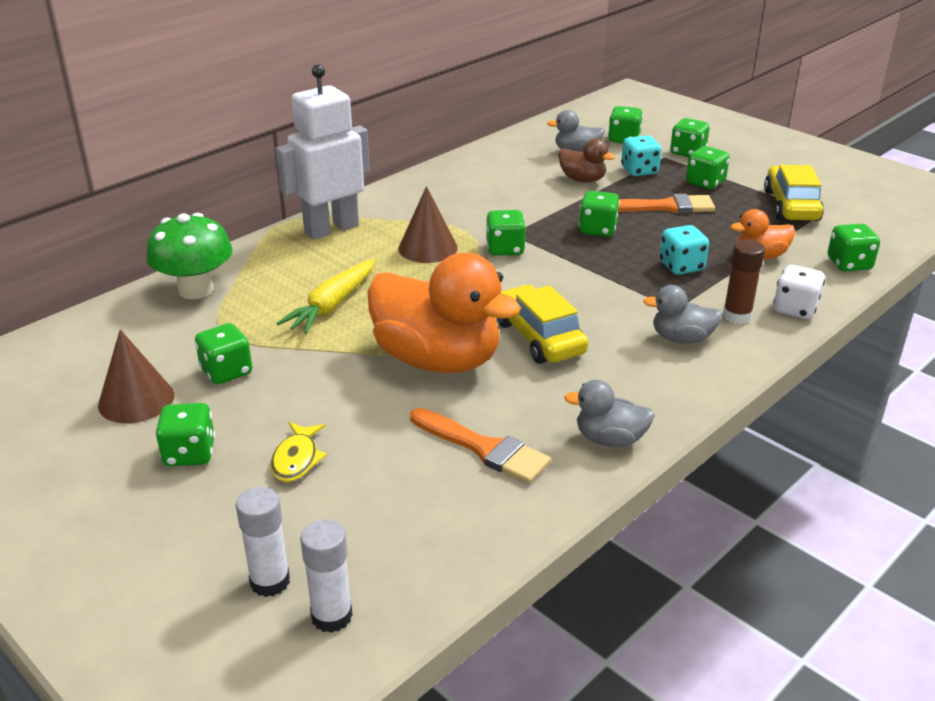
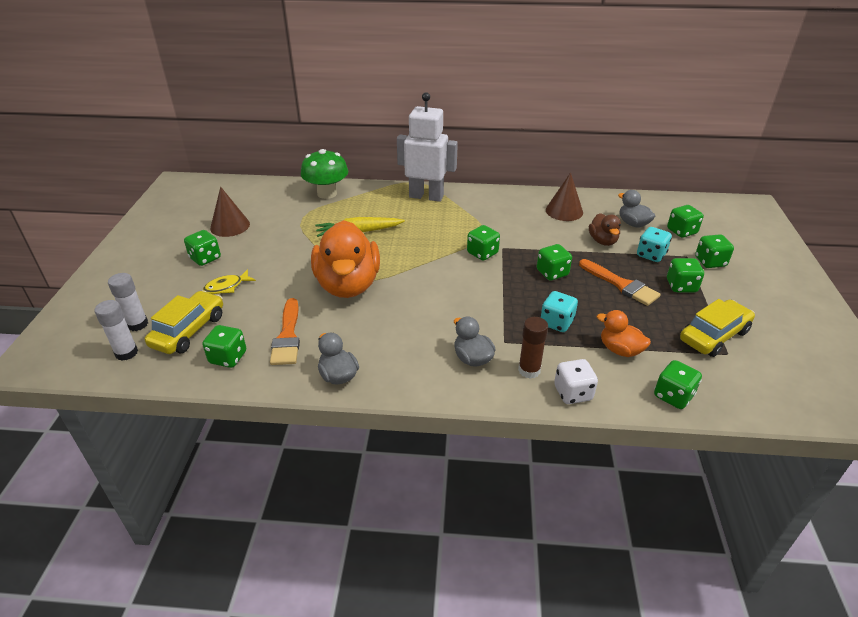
camera: 50 degrees right, 5 degrees up
(226, 372) = (273, 235): green dice -> green dice (228, 357)
(428, 248) = (448, 230): brown cone -> brown cone (564, 211)
(539, 337) = (408, 306): yellow car -> yellow car (189, 331)

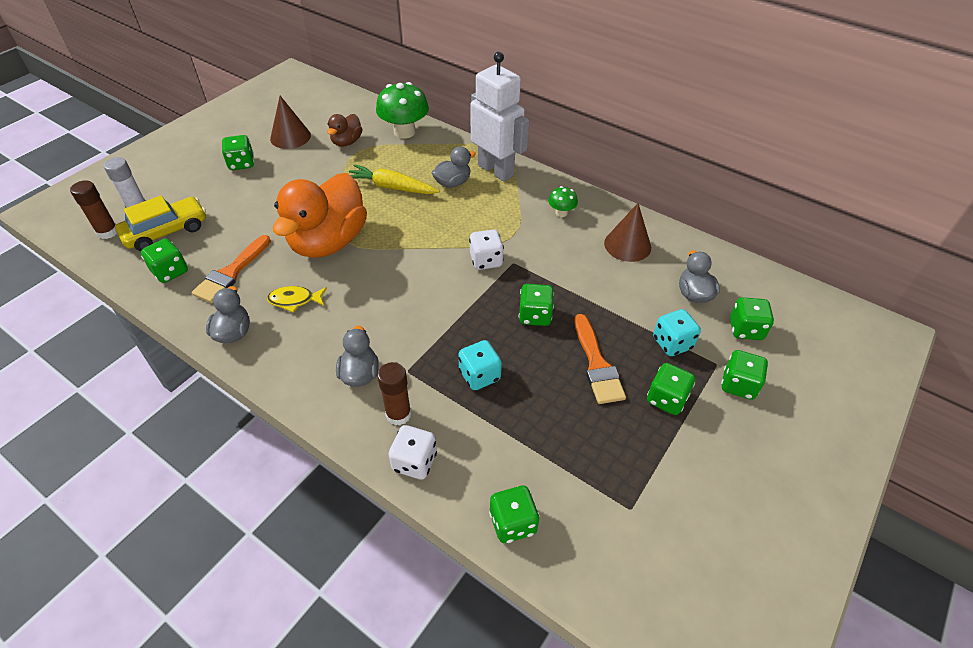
camera: 30 degrees right, 10 degrees up
(126, 353) = (108, 232): white glue stick -> brown glue stick
(227, 287) = (231, 200): yellow fish -> yellow fish (295, 300)
(403, 214) = (452, 183): none -> grey duck
(482, 253) = (486, 261): green dice -> white dice
(501, 207) = (561, 213): none -> green mushroom
(603, 241) = (633, 301): brown duck -> brown duck (347, 142)
(620, 350) = (513, 440): orange duck -> none
(713, 335) = (638, 478): yellow car -> none

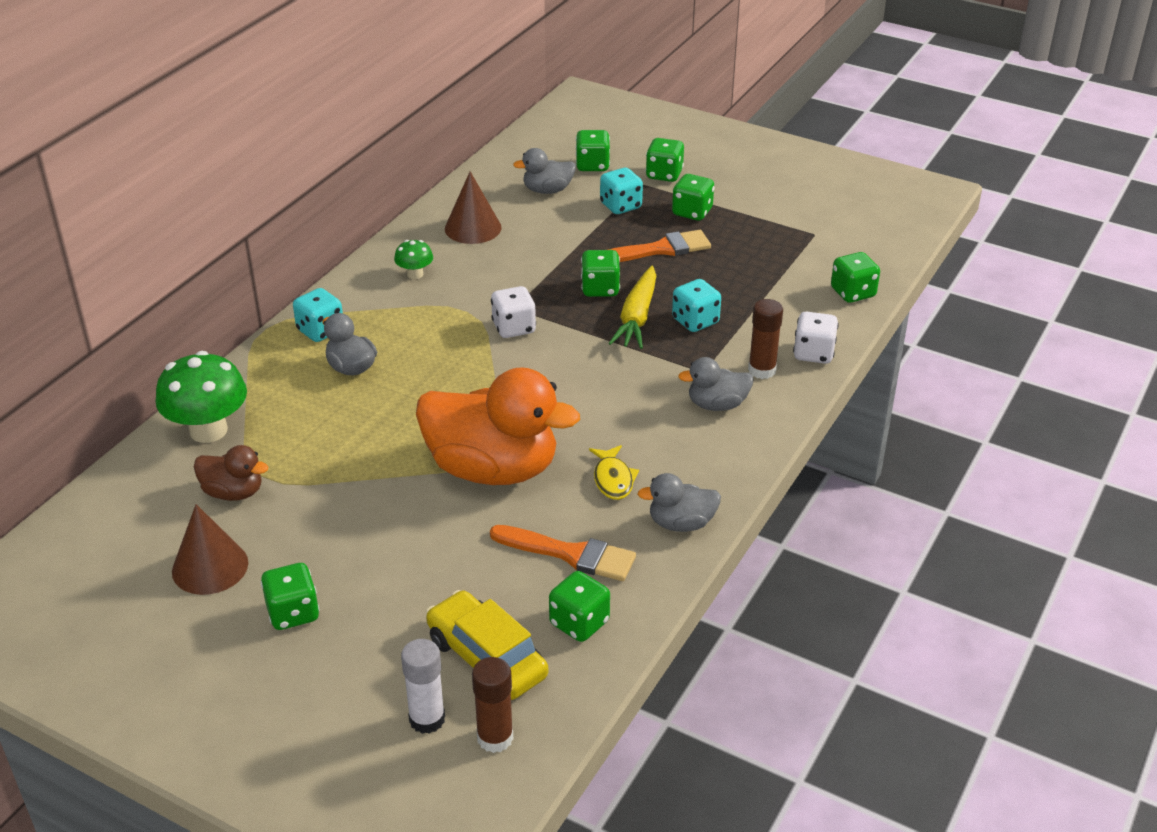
camera: 95 degrees left, 10 degrees down
(392, 187) = (362, 425): yellow carrot -> yellow carrot (637, 317)
(496, 170) = (320, 331): white robot -> turquoise dice

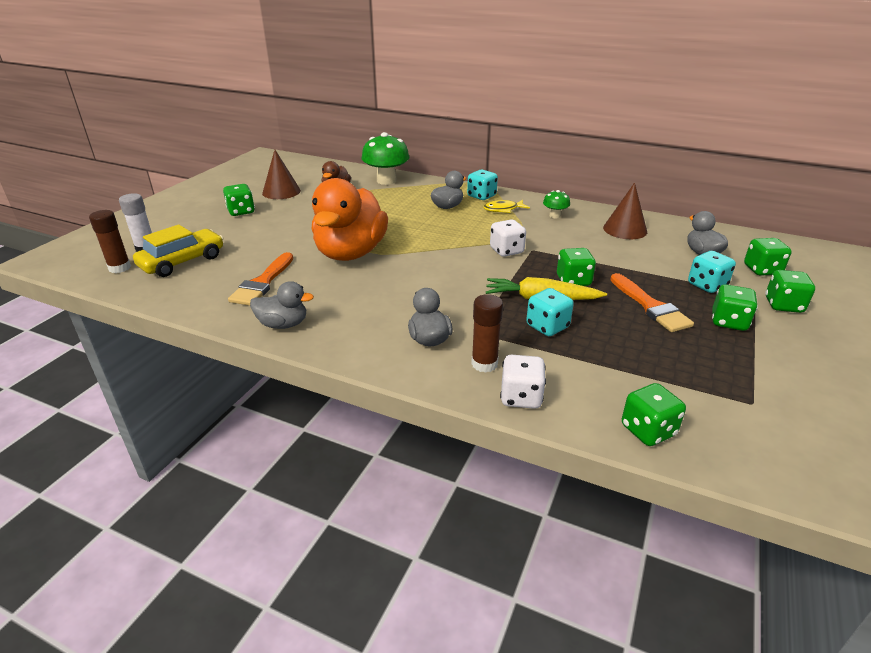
camera: 85 degrees right, 5 degrees down
(579, 623) = (197, 289): green dice -> none
(613, 479) = (336, 295): yellow fish -> yellow fish (503, 209)
(681, 523) = (283, 324): grey duck -> grey duck turned 105 degrees clockwise

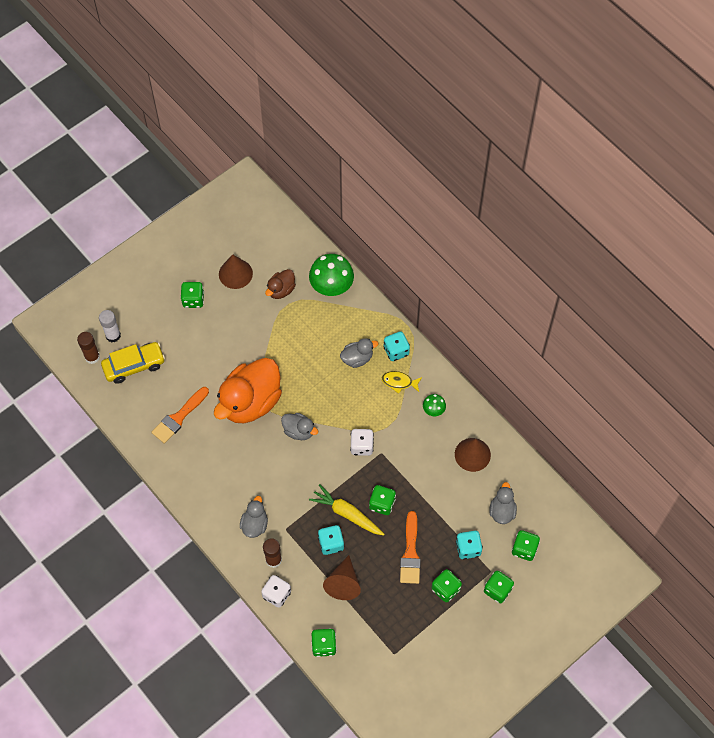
camera: 25 degrees right, 30 degrees up
(283, 324) = (177, 472): grey duck -> grey duck (299, 431)
(601, 356) = (343, 583): none -> brown cone

